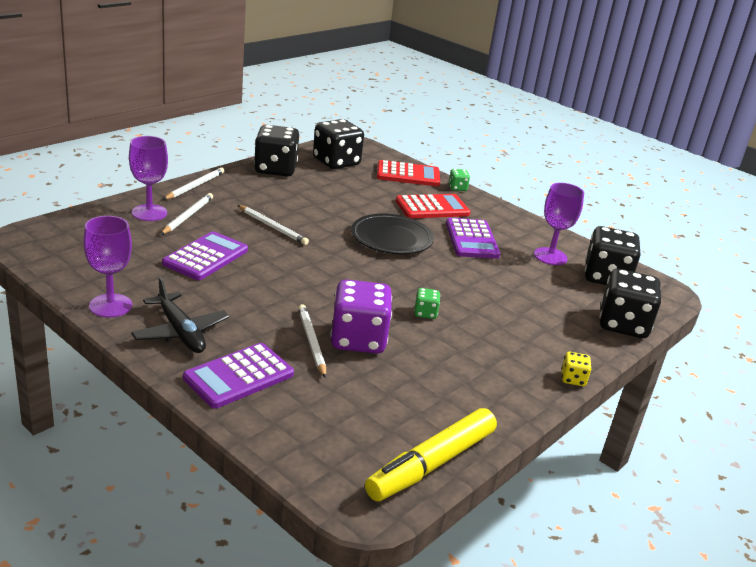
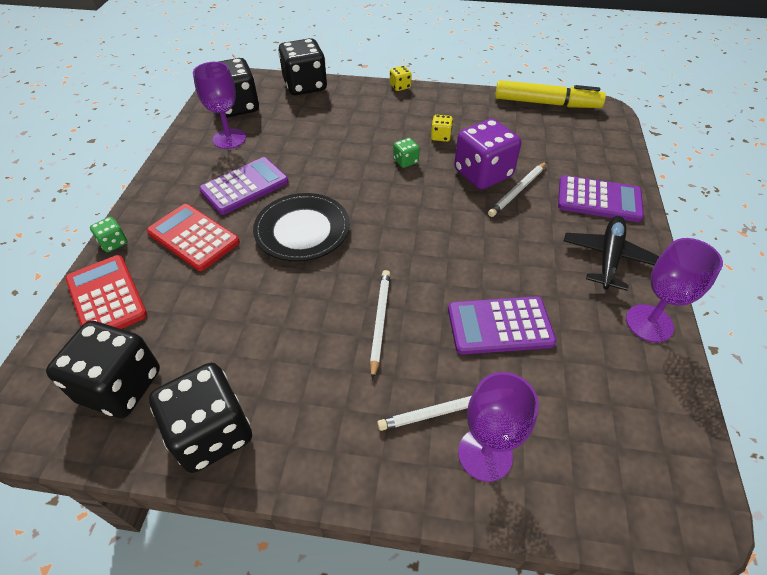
camera: 120 degrees left, 20 degrees up
(195, 186) = (363, 476): white pencil -> none
(444, 351) = (440, 136): none -> yellow dice

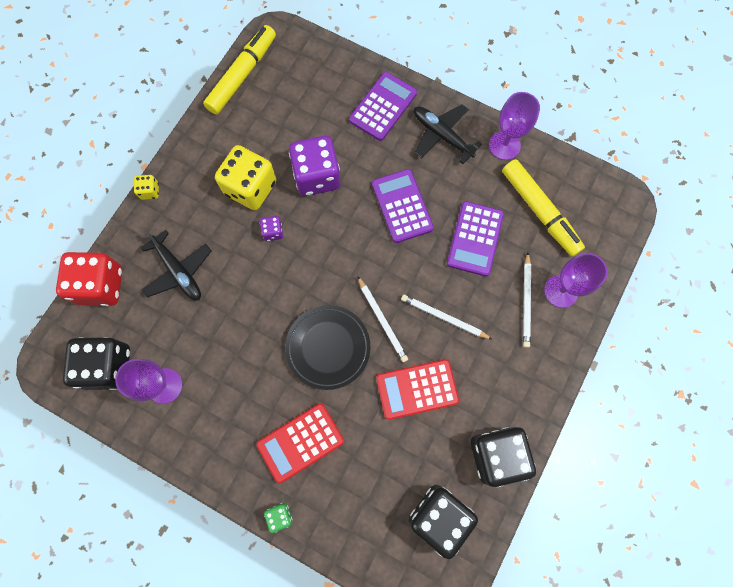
camera: 70 degrees left, 25 degrees up
(106, 297) = (345, 524): red calculator -> red calculator (417, 389)
(244, 186) = (248, 385): purple calculator -> purple calculator (402, 206)
(305, 86) = (101, 285): black dice -> red dice
(337, 119) = (178, 271): none -> black plane
(405, 161) = (273, 232): green dice -> purple dice
(440, 136) = (250, 188): yellow dice -> yellow dice, size x2.23
(517, 191) = (349, 160): white pencil -> white pencil (382, 320)
(588, 391) = (539, 211): none -> yellow marker

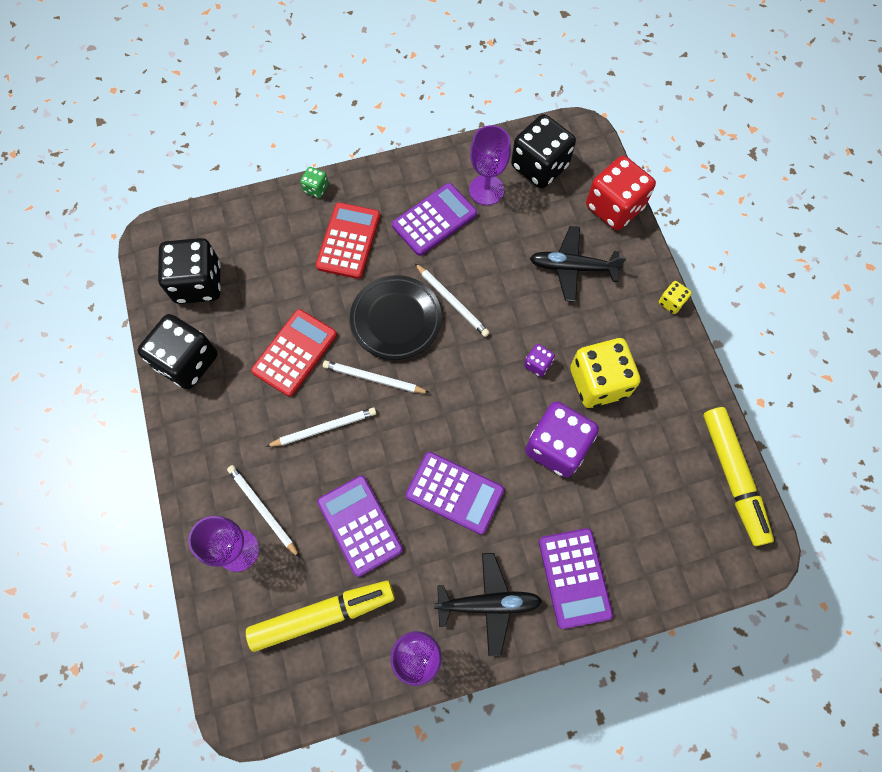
camera: 135 degrees right, 5 degrees down
(225, 398) = (434, 220): none -> purple calculator
(279, 324) = (452, 301): none -> white pencil
(539, 211) = (322, 615): yellow marker -> yellow marker turned 150 degrees clockwise

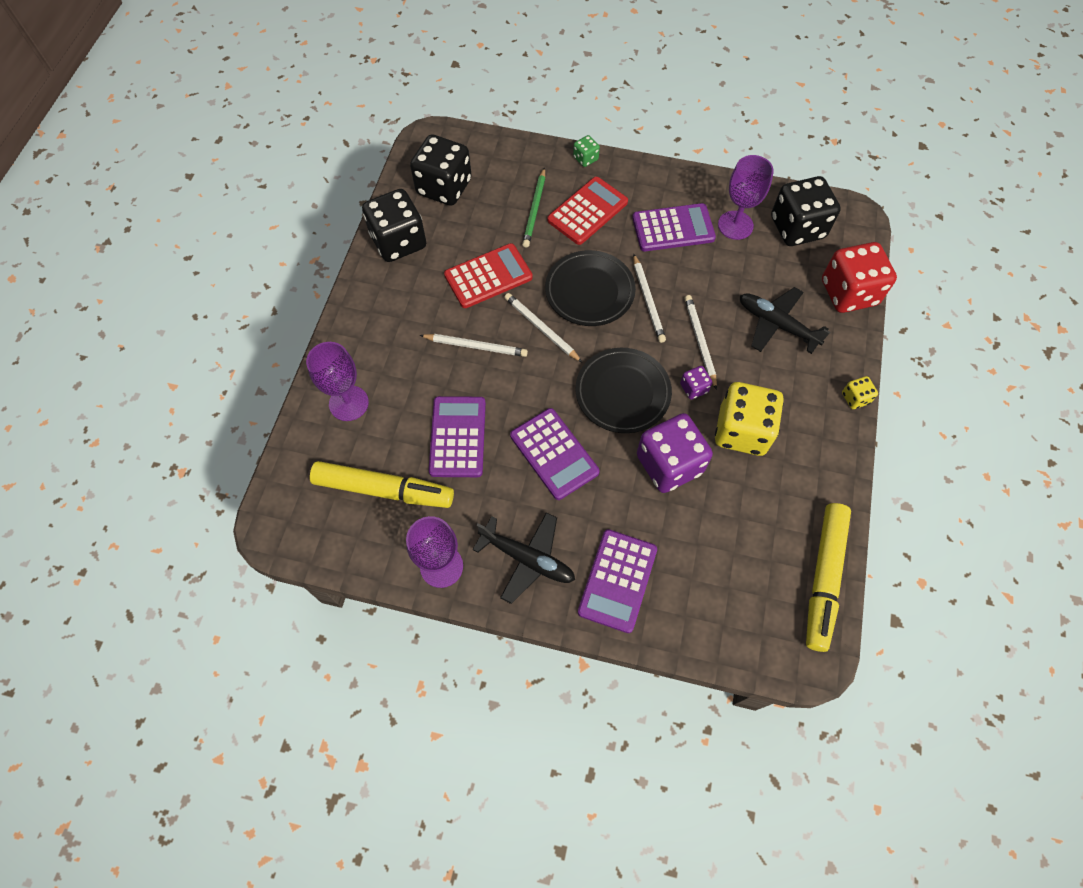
camera: 30 degrees right, 5 degrees down
(263, 510) = (387, 383): white pencil -> white pencil (700, 341)
(298, 263) = (534, 210): none -> green pencil
(480, 402) = (622, 393): none -> black plate

